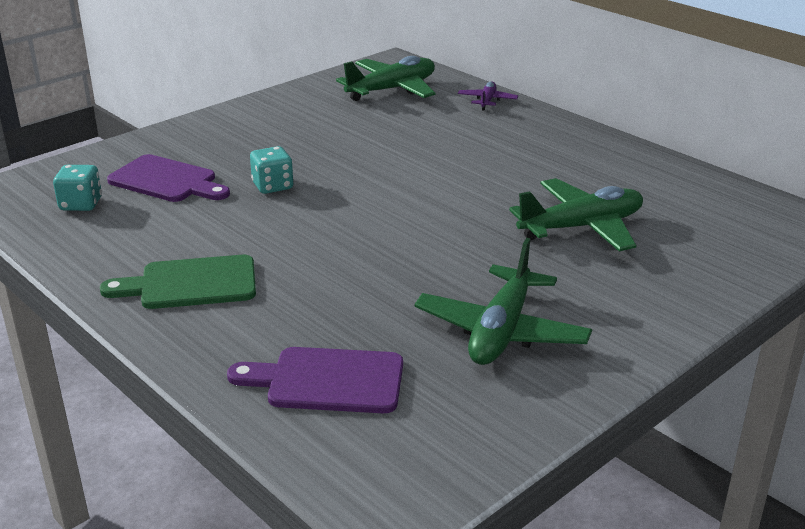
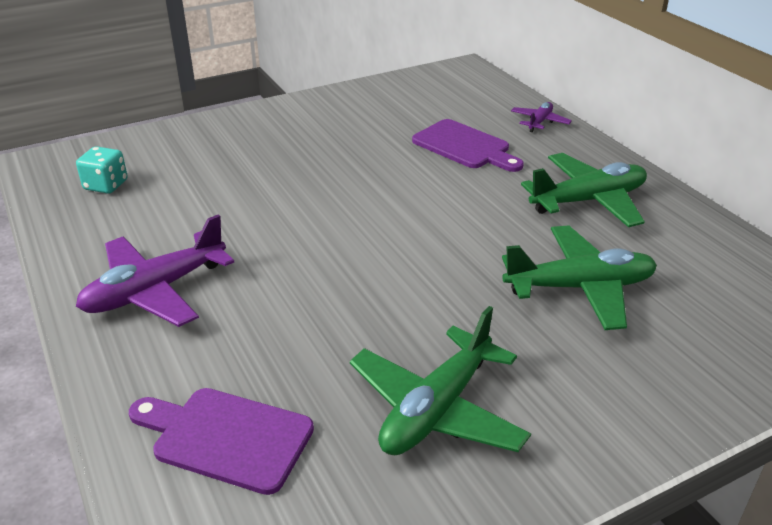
camera: 15 degrees right, 5 degrees up
(167, 181) = (194, 171): purple cutting board -> purple cutting board (465, 146)
(191, 284) = (155, 291): green cutting board -> purple plane
(273, 186) = (286, 190): turquoise dice -> none
(392, 90) = (450, 98): green plane -> green plane (588, 201)

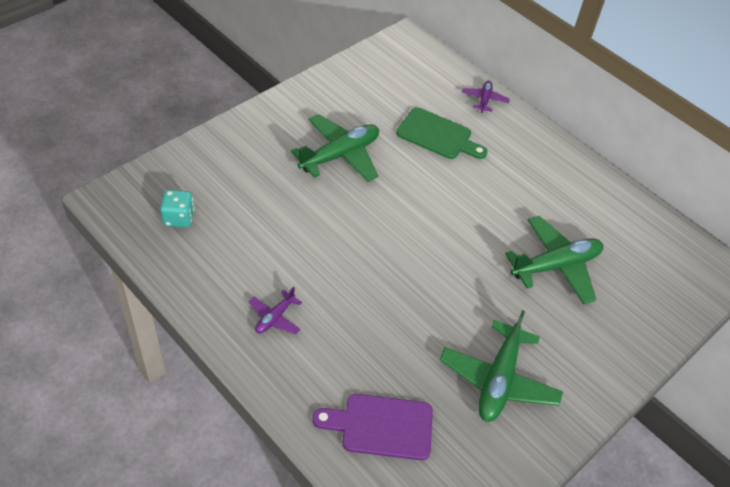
camera: 20 degrees left, 15 degrees up
(155, 291) = (275, 317): purple plane -> purple plane, size x0.51
(465, 146) = (437, 135): purple cutting board -> green cutting board
(588, 201) = (540, 182): green plane -> green plane (340, 155)

